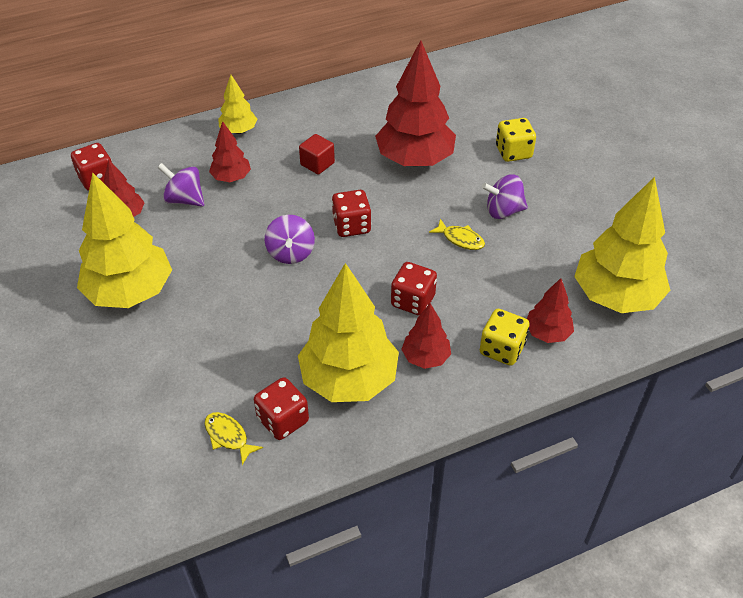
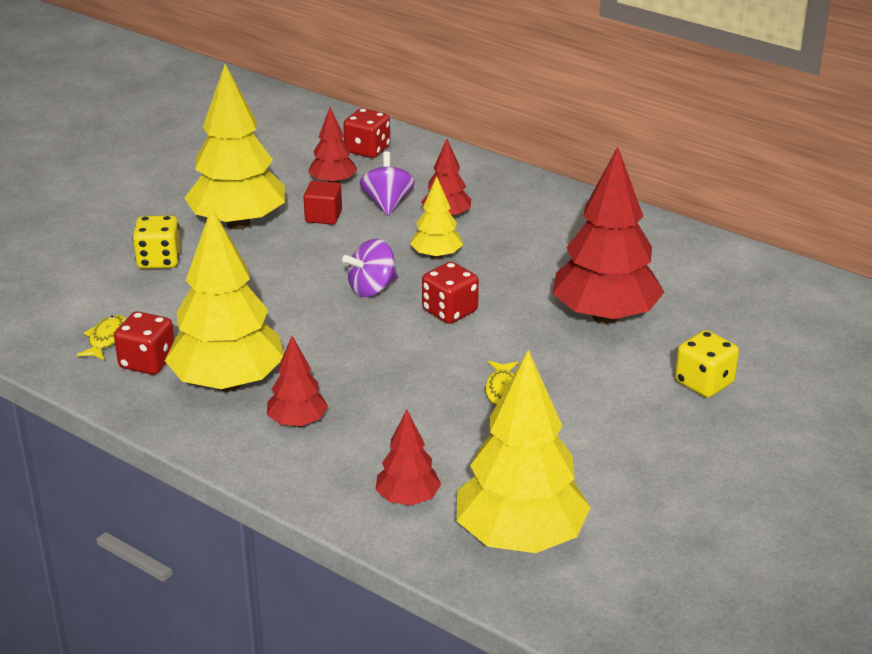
camera: 60 degrees right, 15 degrees down
(238, 130) = (523, 194): yellow tree -> yellow tree (436, 256)
(317, 164) = (525, 257): red cube -> red cube (323, 216)
(413, 301) = (373, 388): red dice -> none
(502, 349) = (354, 472): yellow dice -> yellow dice (159, 260)
(503, 211) = (585, 407): purple spinning top -> none

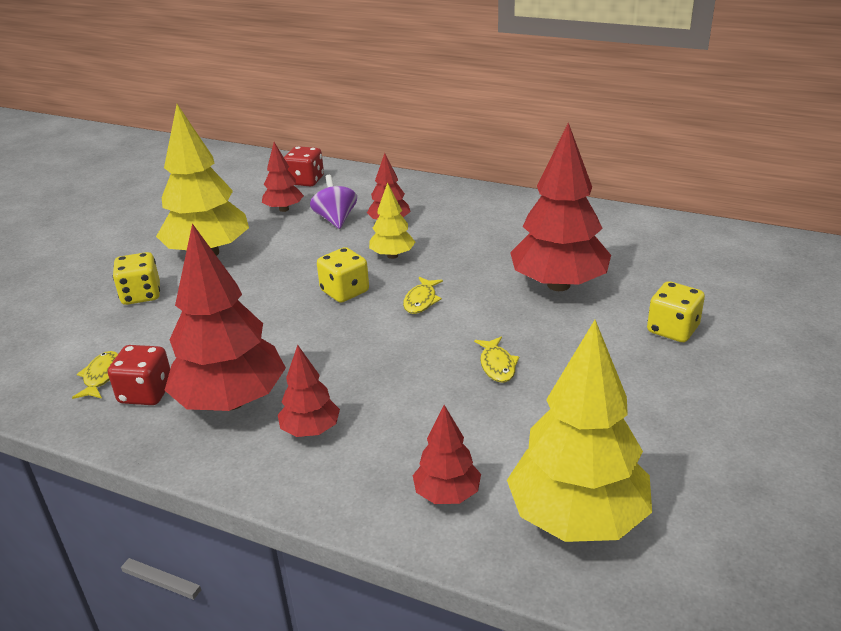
camera: 10 degrees left, 0 degrees up
(228, 383) = (231, 401): yellow tree -> red tree
(323, 216) = (283, 237): red cube -> none
(372, 289) = (345, 291): purple spinning top -> yellow dice
(450, 311) = (421, 301): red dice -> yellow fish

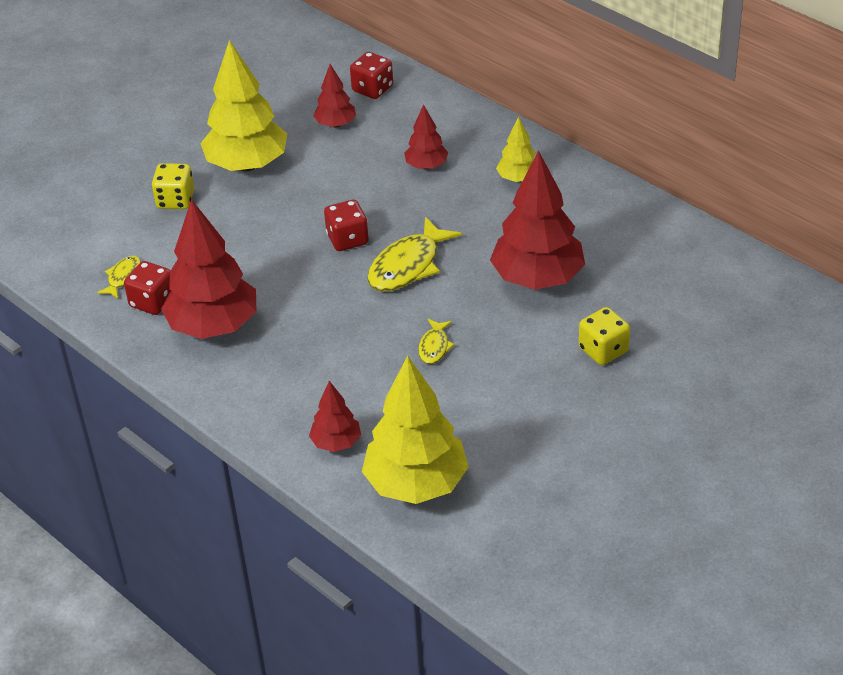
camera: 20 degrees right, 10 degrees up
(310, 430) = (263, 367): red tree -> none
(335, 219) = (378, 149): purple spinning top -> none
(345, 291) = (347, 239): yellow dice -> red dice
(392, 256) = (409, 208): yellow tree -> yellow tree (518, 178)
(421, 301) = (408, 266): yellow fish -> yellow fish, size x1.91

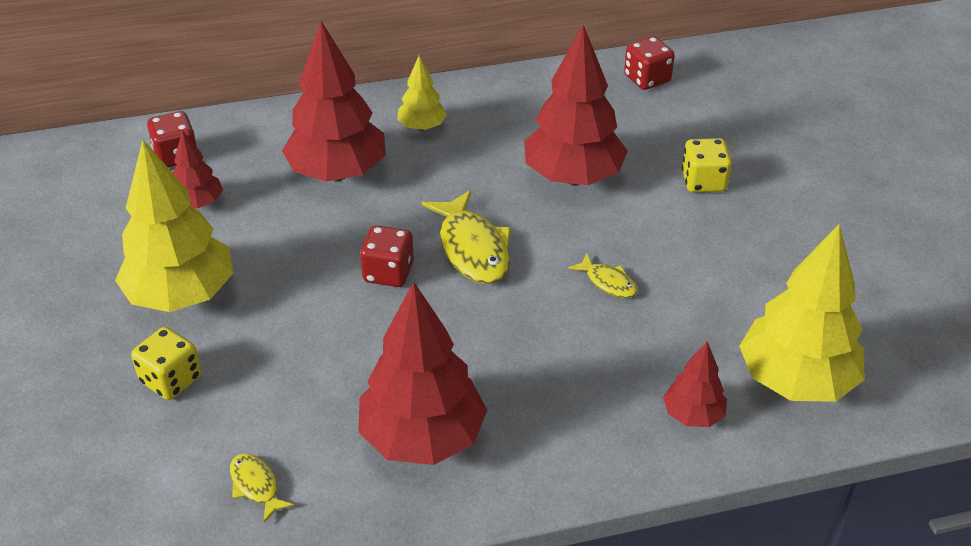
camera: 60 degrees left, 0 degrees up
(152, 302) = (328, 476): red dice -> red dice (647, 79)
(426, 166) = (338, 172): red tree -> red tree, size x1.97

